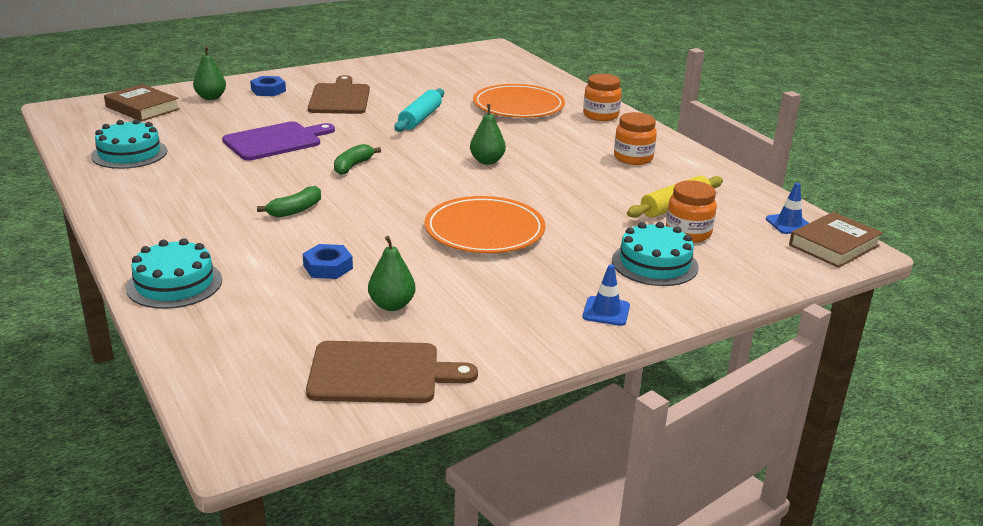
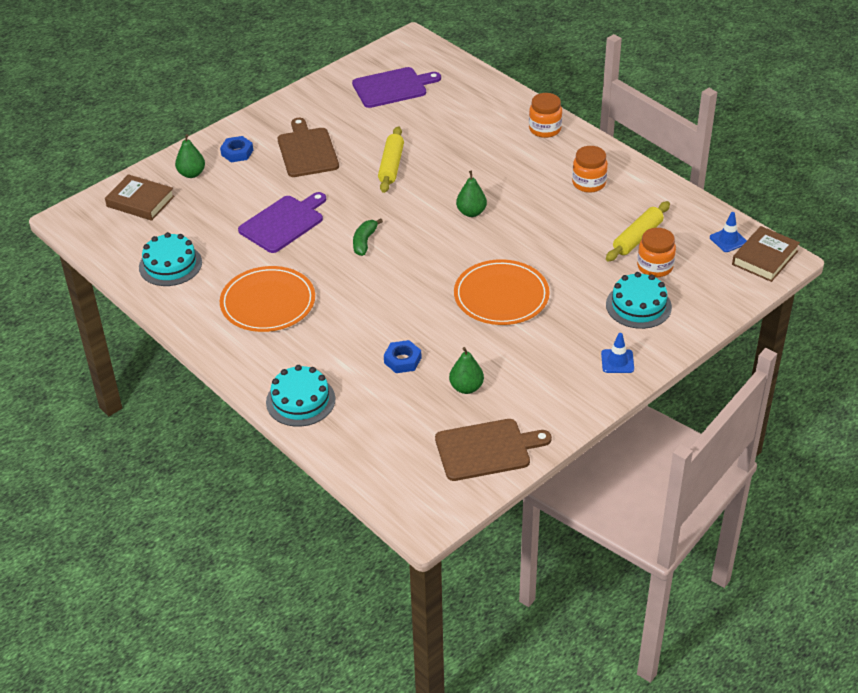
camera: 10 degrees left, 15 degrees up
(295, 210) = (346, 304): green banana -> none
(420, 118) = (391, 165): turquoise rolling pin -> yellow rolling pin
(456, 71) = (392, 87): none -> purple cutting board
(518, 106) = (469, 129): orange plate -> orange plate (268, 302)

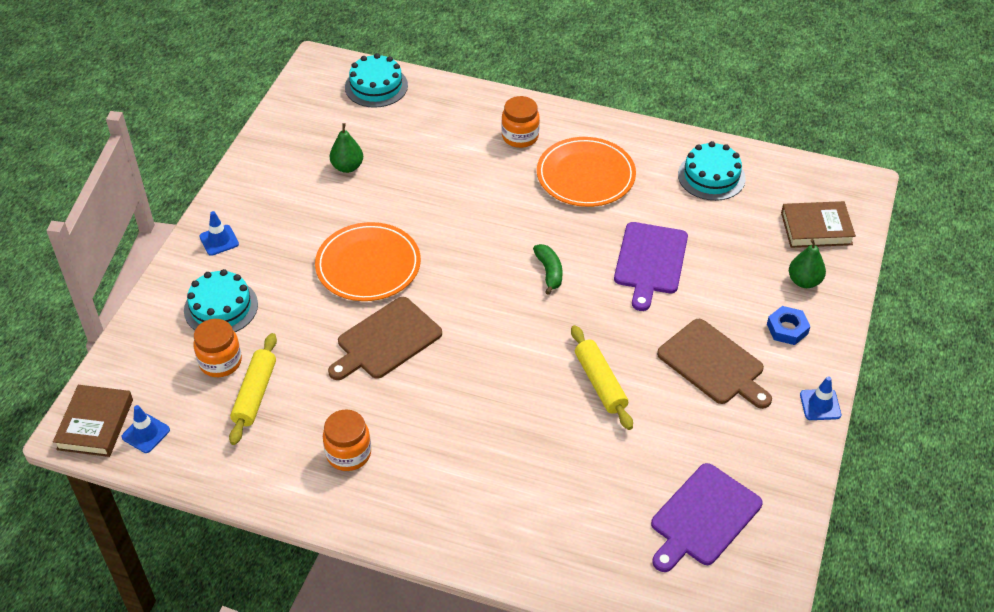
camera: 150 degrees right, 5 degrees up
(265, 111) = (820, 405): none -> blue traffic cone
(300, 400) = (481, 107): turquoise cake -> turquoise cake (376, 86)
(402, 360) = (420, 169): blue nut -> none
(471, 212) = (462, 354): green pear -> none
(487, 449) = (299, 125): brown cutting board -> brown cutting board (386, 340)
(545, 129) = (452, 526): orange jar -> orange jar (520, 137)

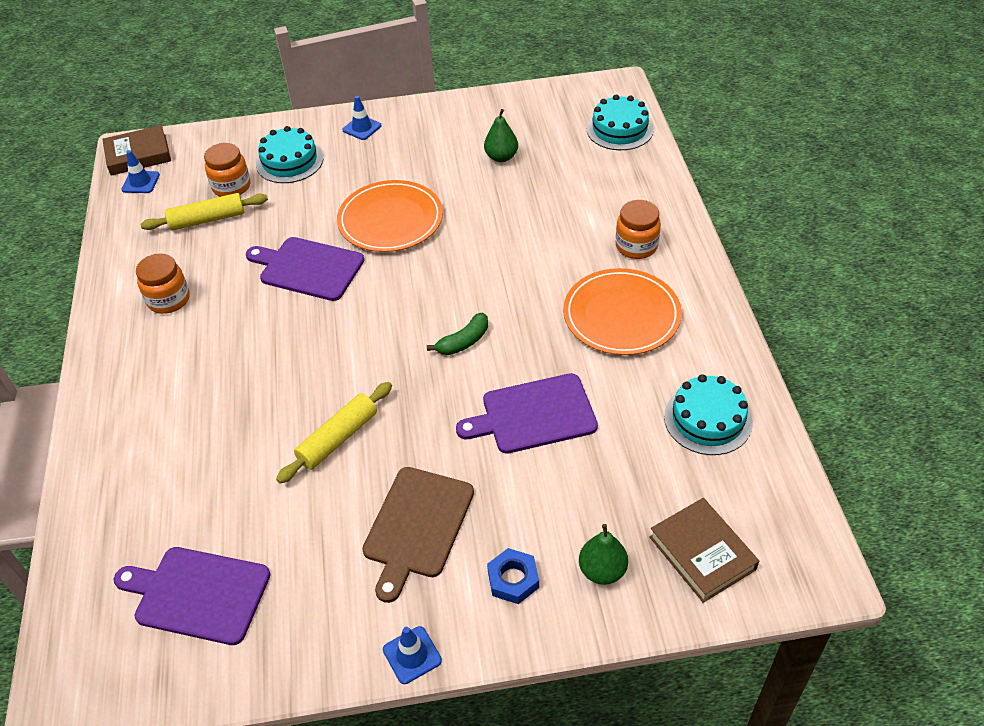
camera: 65 degrees right, 0 degrees up
(386, 340) = (308, 268): brown cutting board -> purple cutting board

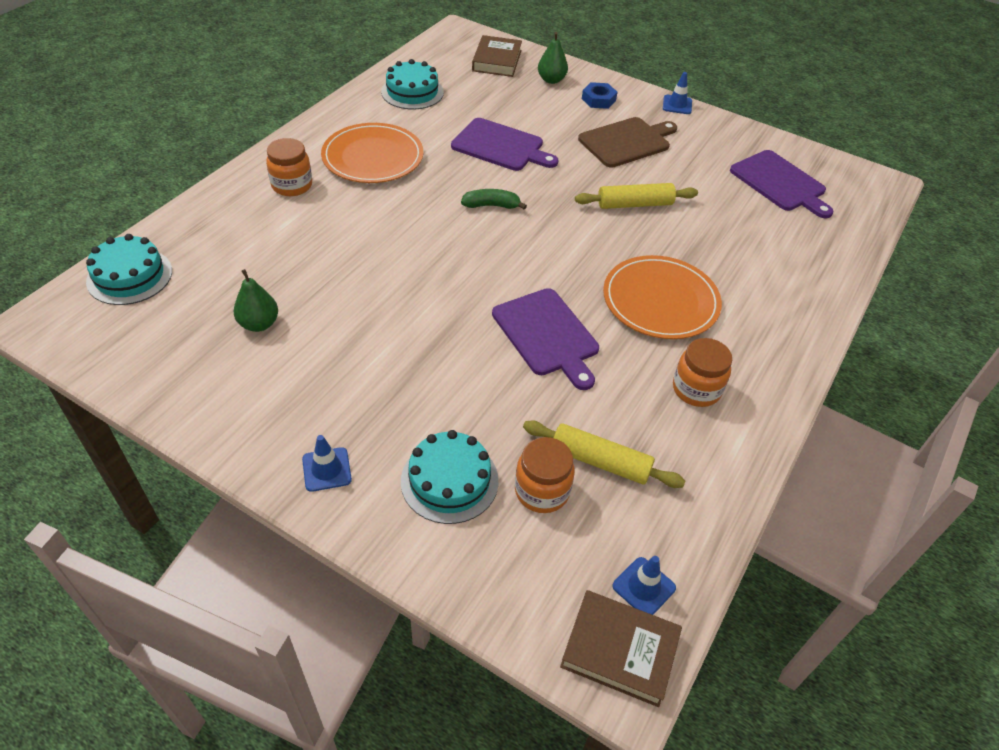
camera: 145 degrees left, 0 degrees up
(390, 220) = (431, 331): orange plate -> orange plate (660, 301)

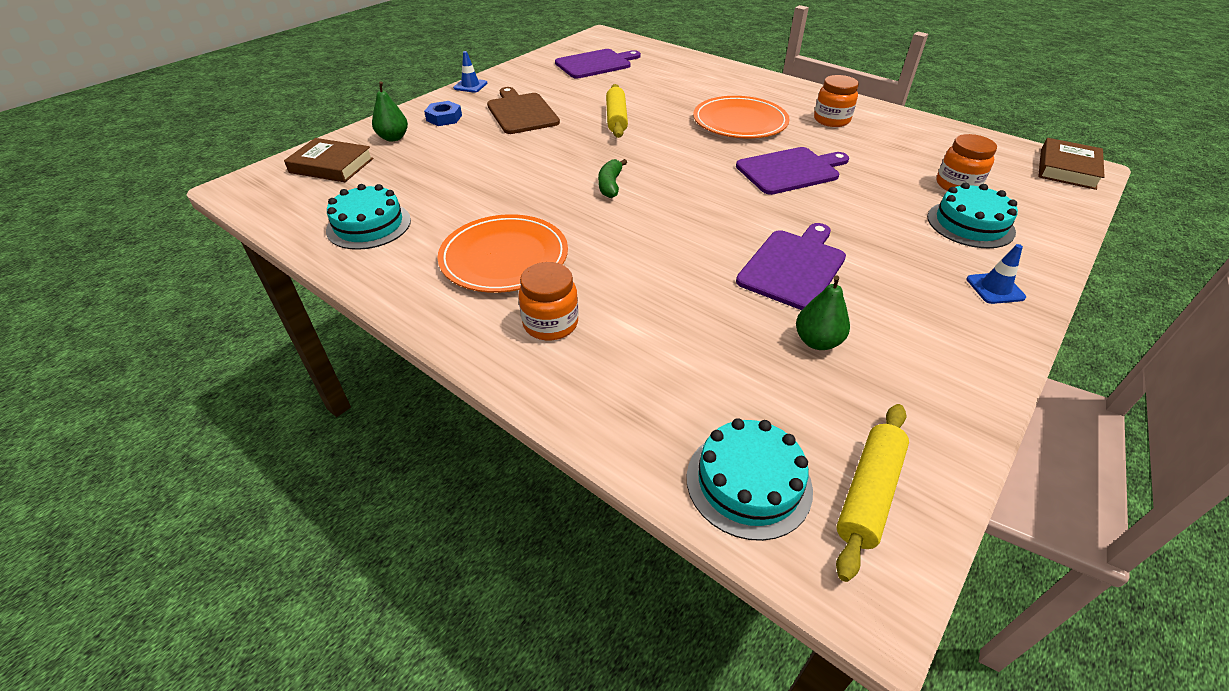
camera: 80 degrees left, 5 degrees down
(501, 146) = (508, 174): purple cutting board -> purple cutting board (793, 266)
(600, 461) = (916, 161): yellow rolling pin -> yellow rolling pin (868, 493)
(644, 587) = (1014, 156): blue traffic cone -> none

